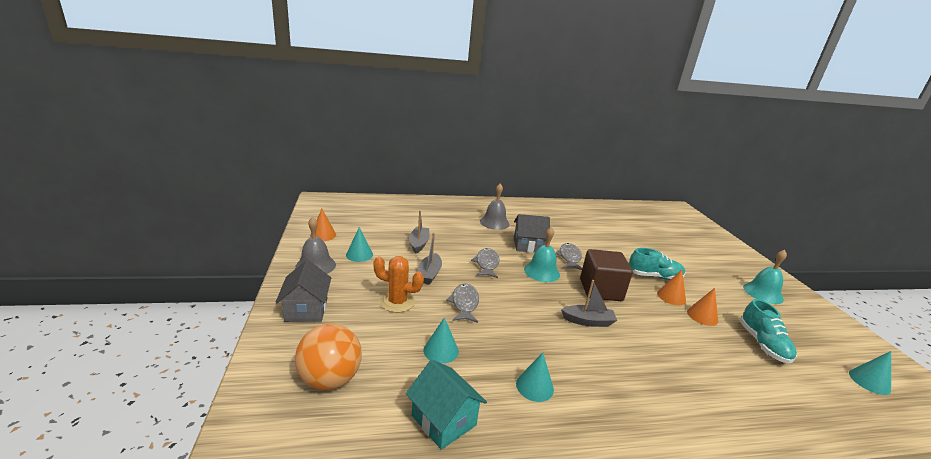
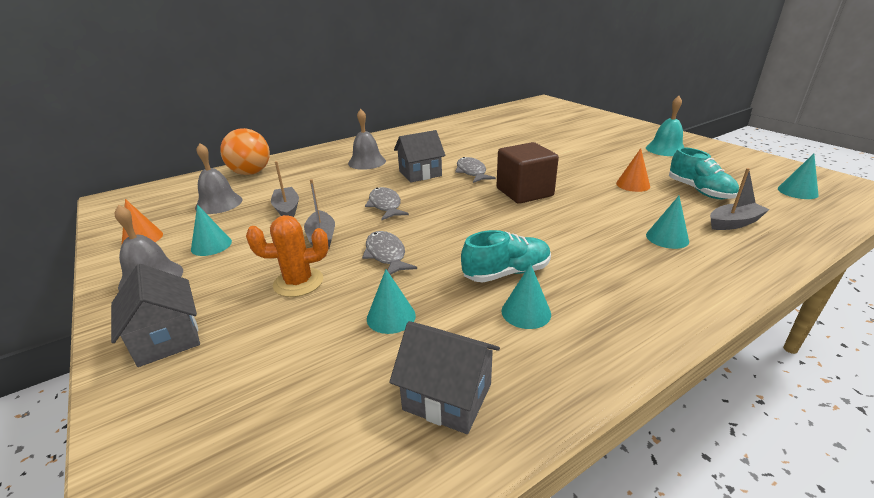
camera: 20 degrees left, 5 degrees up
(330, 379) = (256, 414): orange ball -> orange ball (251, 173)
(378, 224) = (219, 203): none -> grey bell
(443, 420) = (447, 397): turquoise house -> grey house
(542, 272) = (452, 194): turquoise bell -> none
(588, 321) = (533, 226): grey boat -> grey boat (734, 223)
(654, 276) = (565, 164): turquoise shoe -> turquoise shoe (506, 273)
(671, 297) = (593, 177): orange cone -> none
(695, 374) = (667, 238): none -> turquoise cone

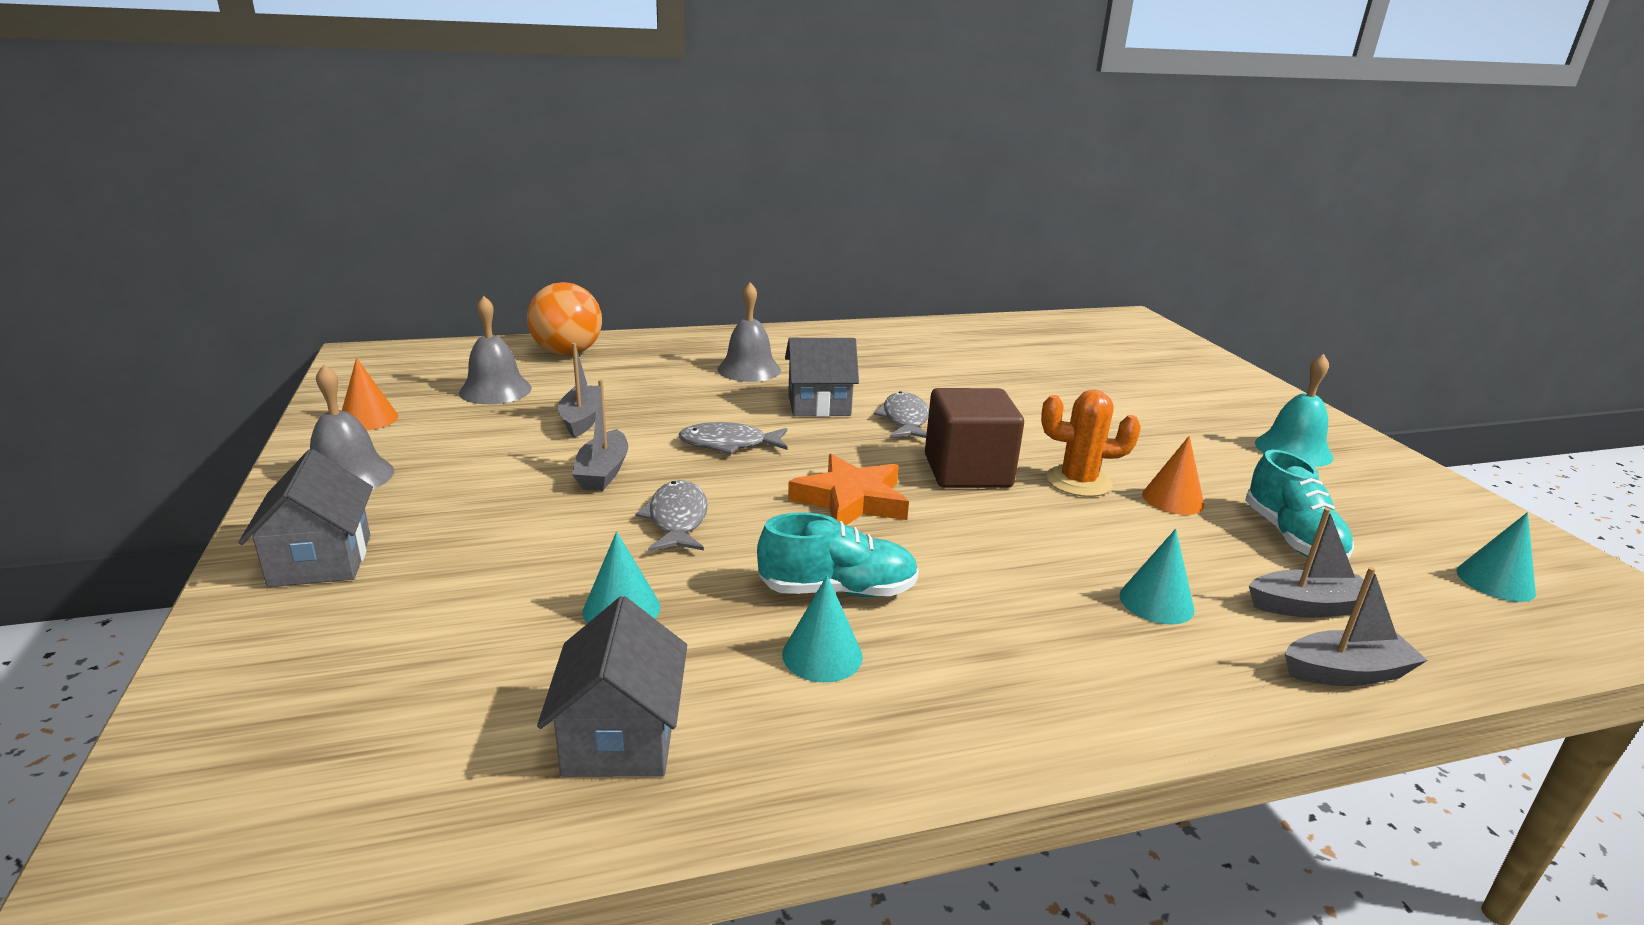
camera: 15 degrees right, 5 degrees down
(211, 245) = (449, 449): turquoise cone -> none
(298, 282) = (529, 529): orange cactus -> orange cactus (1078, 482)
(385, 205) = (729, 444): grey fish -> grey fish turned 90 degrees counterclockwise
(447, 397) = (621, 737): grey house -> grey house turned 45 degrees clockwise
(476, 221) = (851, 500): none -> orange star
(776, 251) = (1346, 673): none -> grey boat

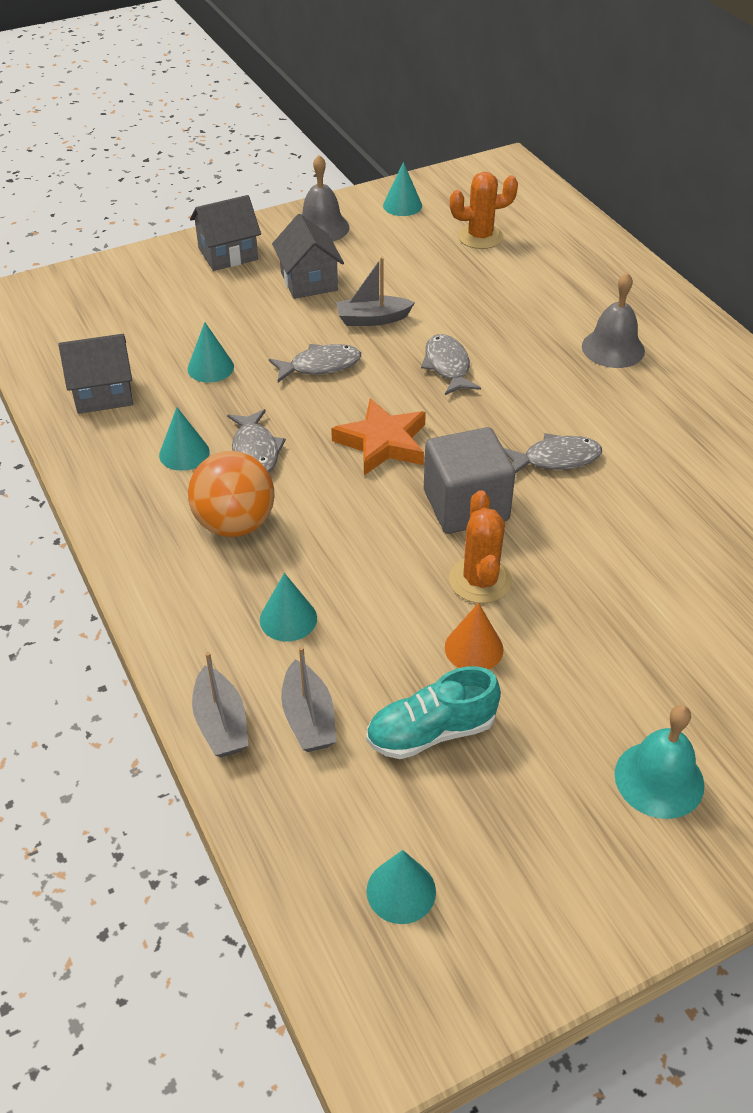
camera: 80 degrees right, 20 degrees up
(368, 419) = (402, 205): orange cone -> turquoise cone
(495, 390) = (480, 237): grey bell -> orange cactus
(567, 353) = (578, 246): orange ball -> orange ball (235, 524)
(582, 419) = (452, 288): grey boat -> none
(819, 405) = (556, 402): grey house -> grey house (309, 281)
(837, 590) = (255, 451): turquoise shoe -> grey fish
(967, 471) = (466, 505): brown cube -> grey cube

